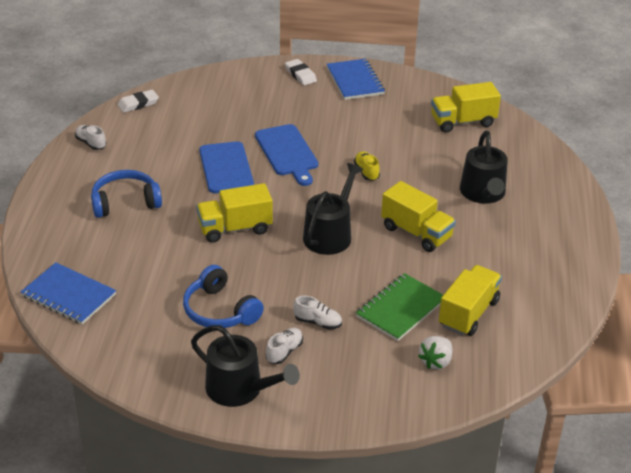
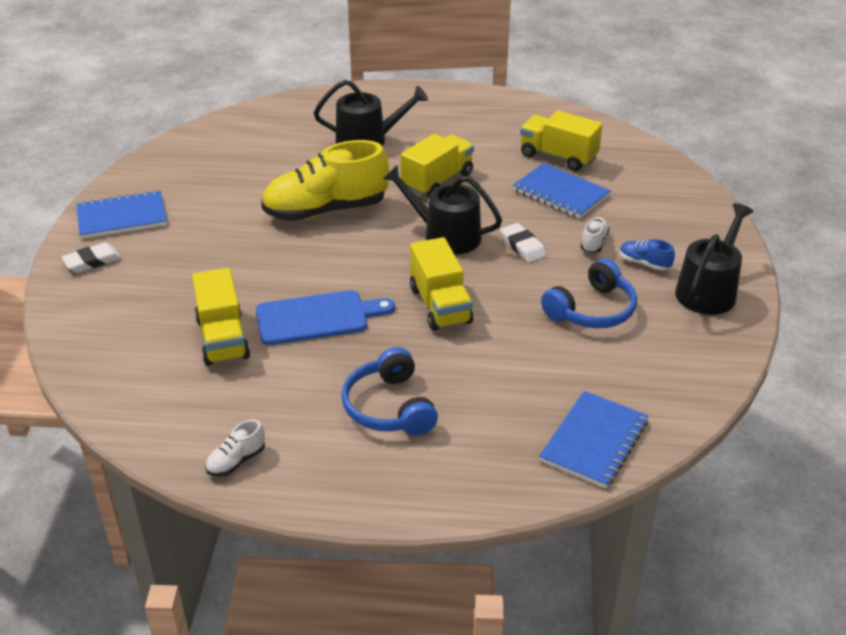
camera: 90 degrees left, 0 degrees up
(138, 104) = (131, 418): white eraser -> white eraser (522, 246)
(284, 352) = (644, 263): white shoe -> blue shoe
(287, 152) = (280, 269): blue cutting board -> none
(366, 172) = (326, 210): yellow shoe -> yellow shoe, size x2.44
(400, 309) = (560, 193): green notebook -> blue notebook
(436, 361) = (629, 176): white strawberry -> none
(463, 122) = (231, 146): yellow truck -> yellow truck (223, 338)

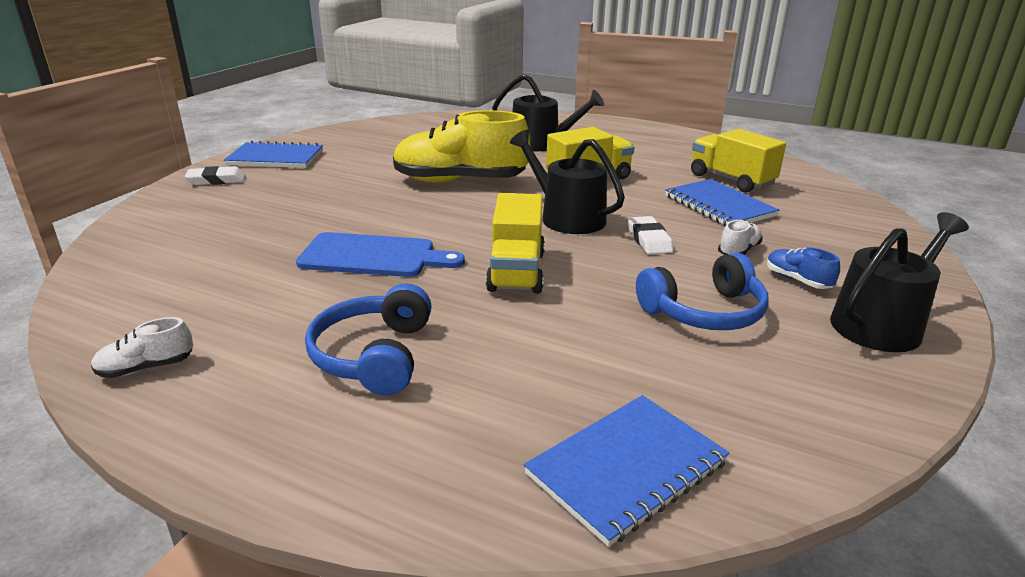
camera: 20 degrees right, 10 degrees down
(223, 338) = (262, 254): yellow truck -> none

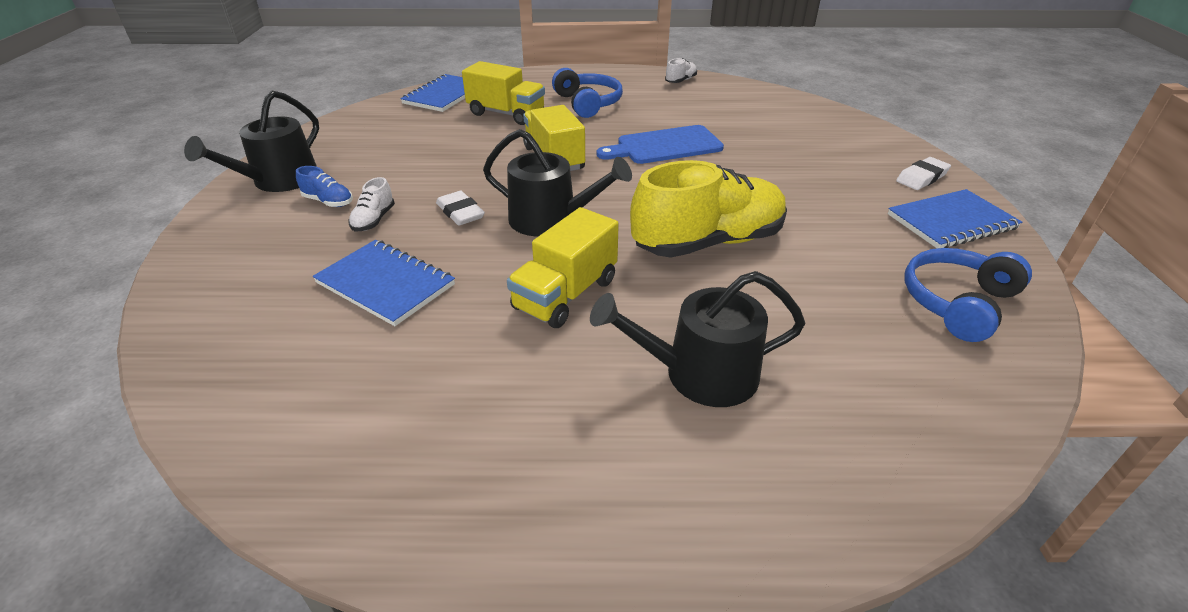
camera: 155 degrees right, 10 degrees up
(704, 312) = (409, 161): blue headphones -> blue headphones (957, 303)
(731, 180) = (359, 354): yellow truck -> yellow truck (506, 114)

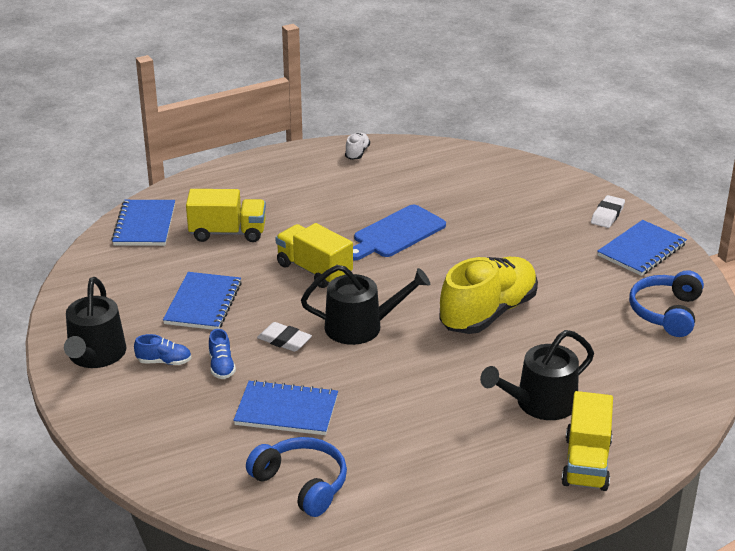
camera: 25 degrees left, 5 degrees down
(374, 220) = (221, 366): white shoe -> blue shoe
(422, 162) = (203, 303): none -> blue notebook
(566, 294) = (420, 380): yellow truck -> yellow truck (586, 463)
(587, 103) = (292, 202): blue headphones -> blue headphones (301, 484)

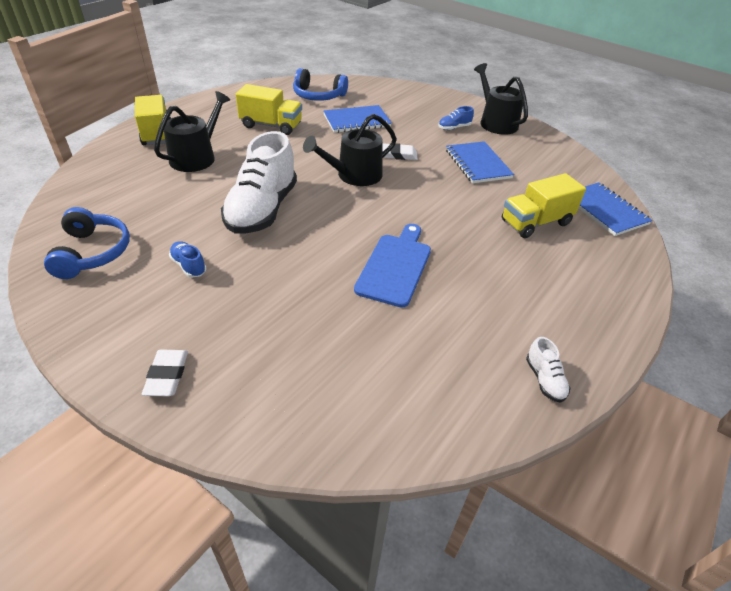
camera: 150 degrees right, 10 degrees up
(221, 366) = (418, 133): blue shoe -> blue shoe (189, 266)
(314, 270) = (430, 208): yellow truck -> yellow truck (271, 125)
(488, 313) = (262, 209): yellow shoe -> white shoe
(641, 250) = (118, 326): blue notebook -> none

